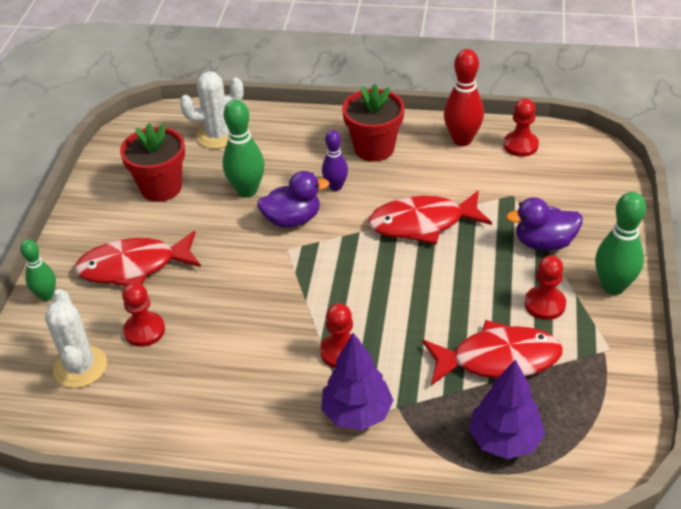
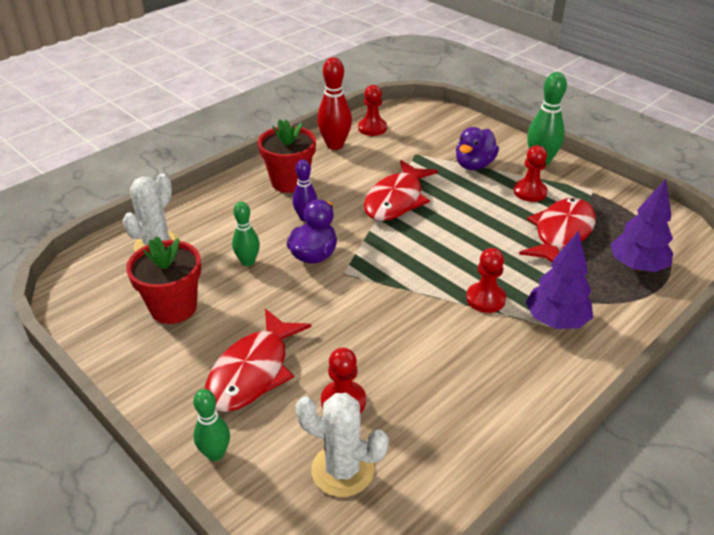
camera: 55 degrees left, 5 degrees down
(247, 190) = (248, 262): green bowling pin -> green bowling pin, size x0.64

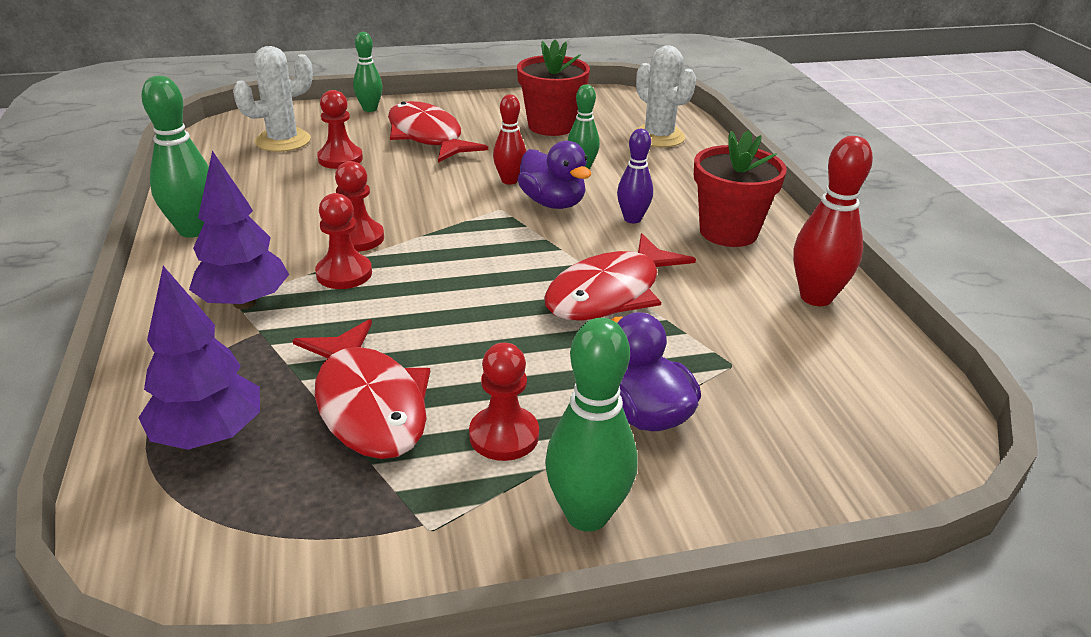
camera: 120 degrees right, 5 degrees down
(298, 287) = (509, 180): none -> red bowling pin
(372, 128) = (860, 354): red pawn -> red pawn (358, 238)
(396, 200) = (610, 293): red fish -> red fish turned 105 degrees counterclockwise
(525, 407) = (193, 230): none -> green bowling pin

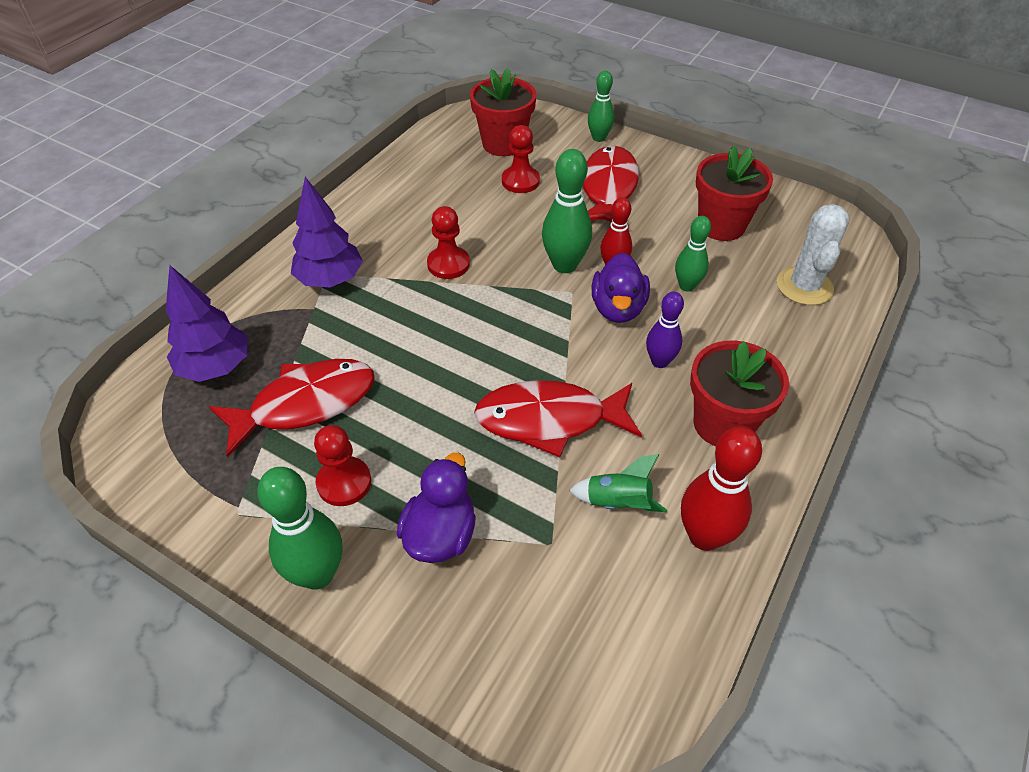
camera: 45 degrees right, 15 degrees up
(193, 230) = (367, 201): green bowling pin -> green bowling pin (564, 265)
(283, 141) = (503, 144): white cactus -> red flower pot
(344, 274) = (406, 291): red pawn -> none
(369, 404) = (305, 404): red fish -> red fish turned 135 degrees counterclockwise
(736, 313) = (617, 503): none -> green rocket

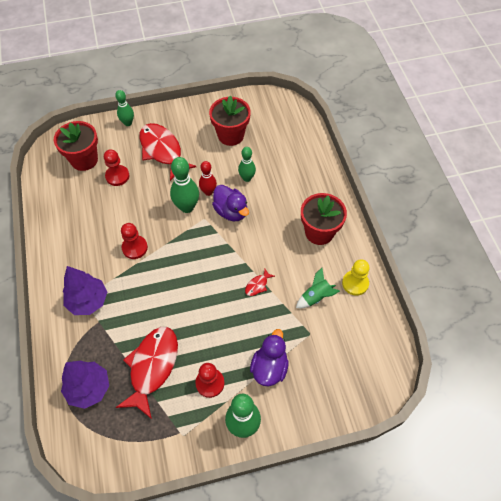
camera: 45 degrees left, 10 degrees up
(440, 535) = (269, 367): purple duck -> purple duck turned 45 degrees clockwise
(549, 420) = (257, 285): red fish -> red fish, size x0.41
(659, 361) = (271, 223): purple bowling pin -> none
(704, 536) = (355, 283): red bowling pin -> yellow pawn
(804, 286) = (290, 143): white cactus -> none

